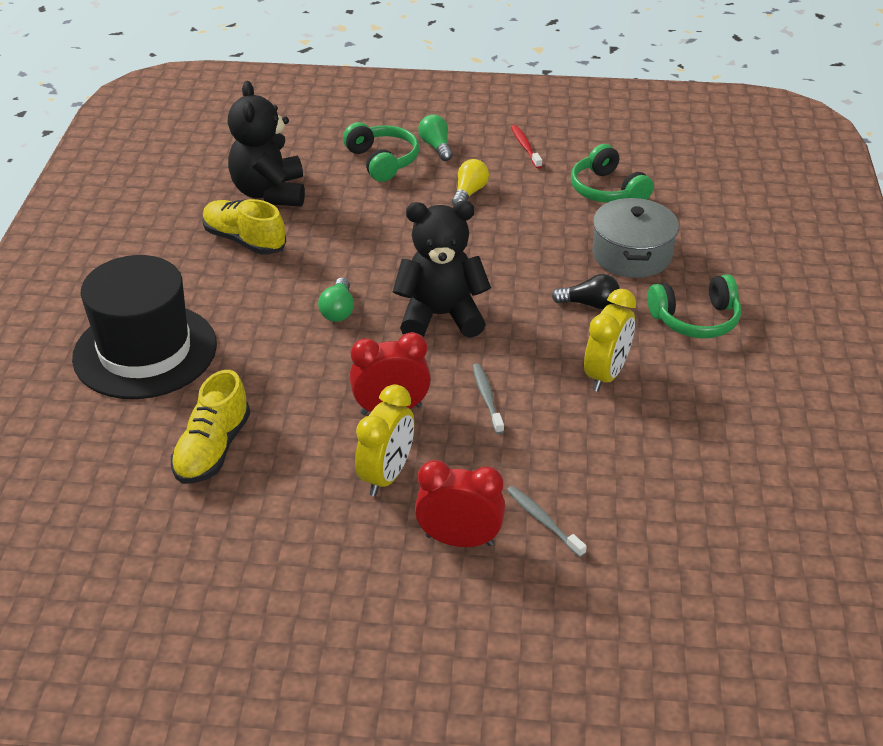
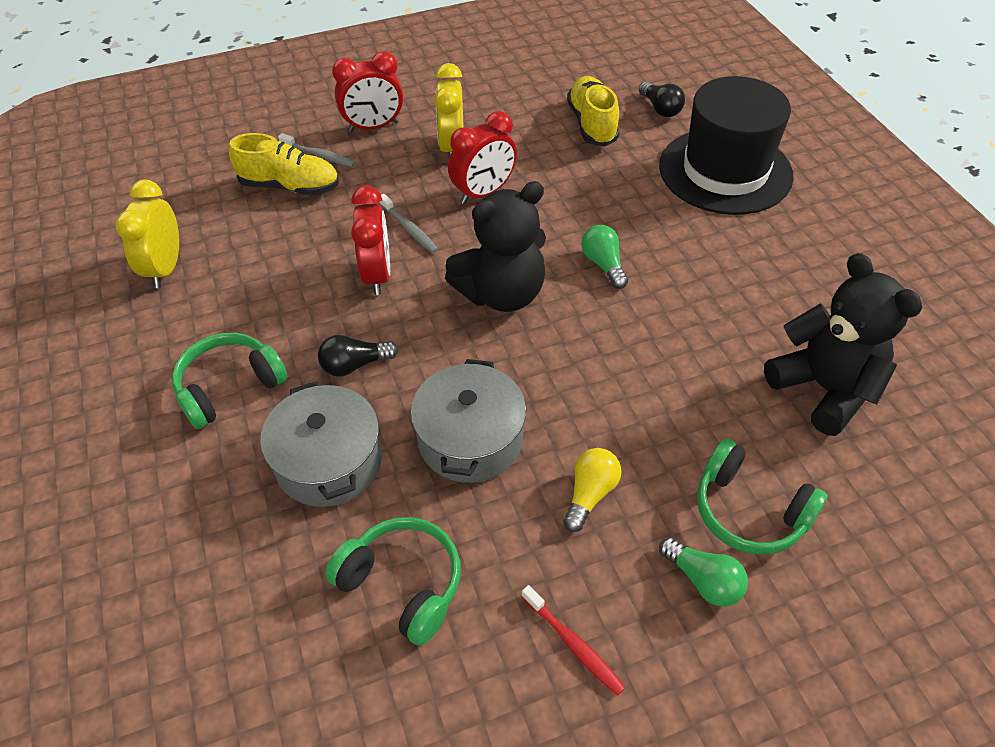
camera: 155 degrees right, 10 degrees up
(122, 441) = (660, 109): none -> black light bulb
(244, 240) = (774, 310): yellow shoe -> yellow shoe (290, 186)
(469, 193) = (590, 494): yellow light bulb -> yellow light bulb turned 150 degrees counterclockwise
(527, 238) = (470, 439): none -> grey pot
(539, 365) = (377, 275): none -> red clock
(606, 375) = (309, 287): yellow clock -> yellow clock (165, 268)

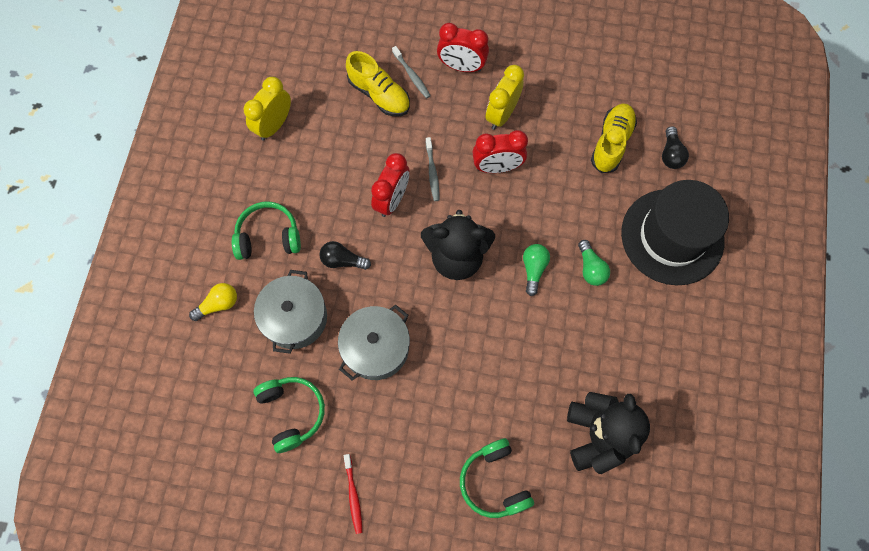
camera: 30 degrees right, 20 degrees up
(590, 494) = (417, 420): yellow light bulb -> yellow light bulb (218, 304)
(703, 580) = (440, 504): green light bulb -> green light bulb (590, 268)

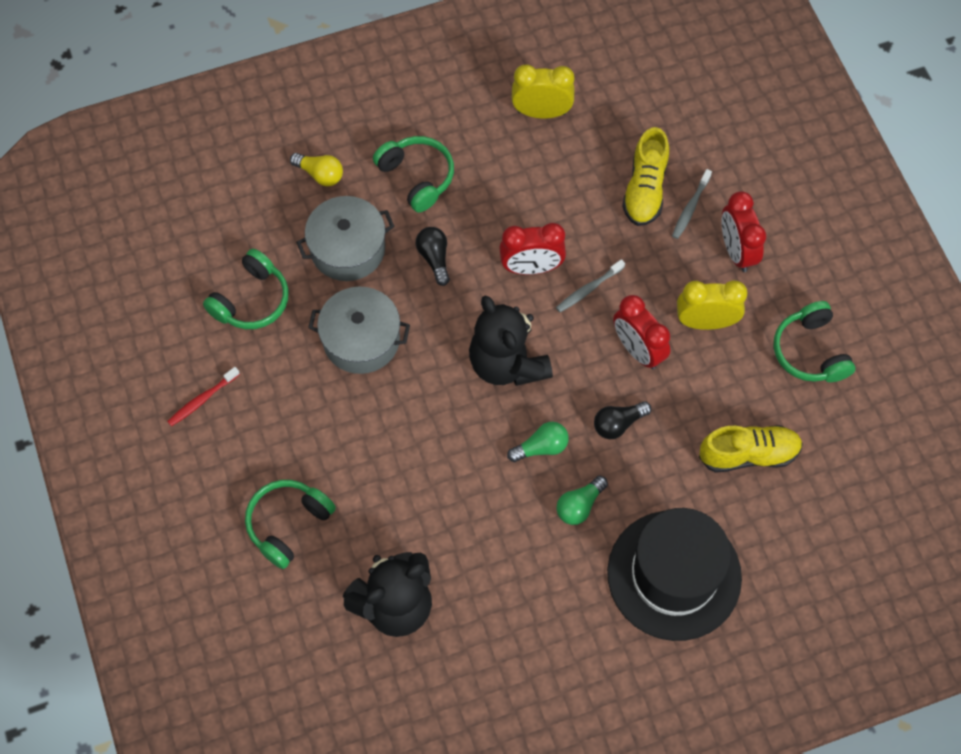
camera: 60 degrees right, 5 degrees down
(560, 66) = (810, 351): none -> green headphones
(671, 154) = (778, 526): black light bulb -> black light bulb (618, 424)

